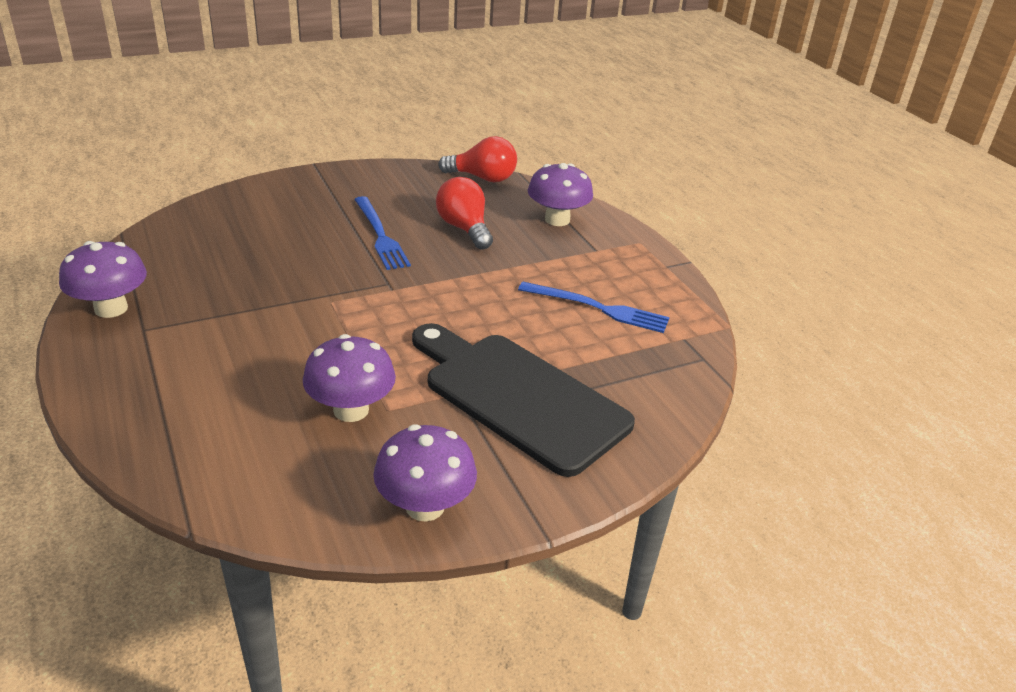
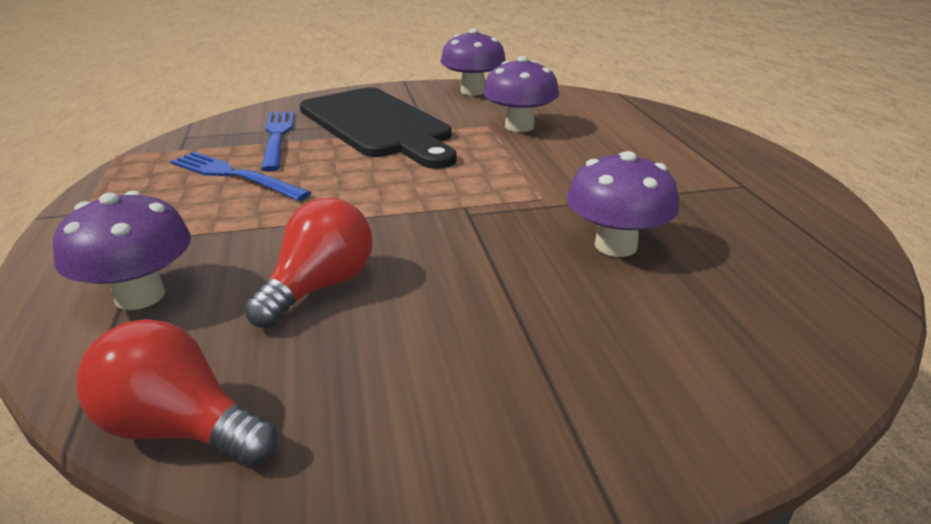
camera: 165 degrees left, 5 degrees down
(111, 308) = (802, 205): purple mushroom -> purple mushroom (615, 246)
(380, 235) = (468, 283): blue fork -> blue fork (277, 137)
(464, 228) = (319, 287): red light bulb -> red light bulb turned 135 degrees counterclockwise

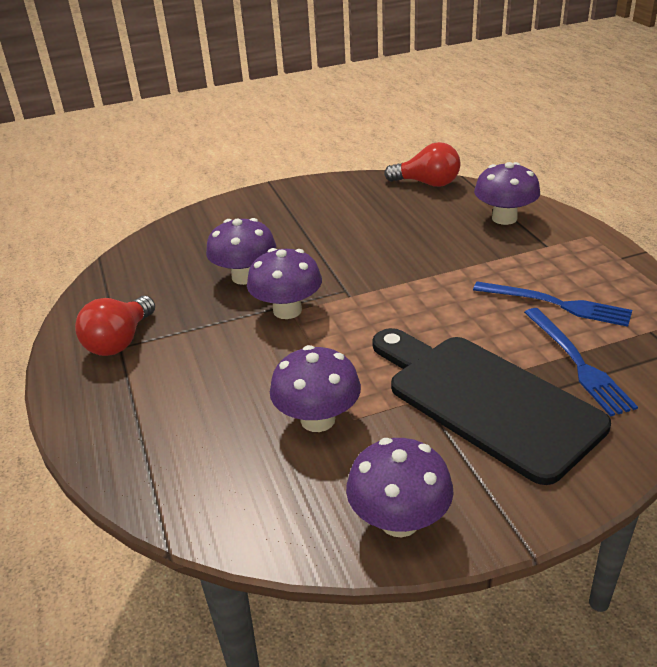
camera: 175 degrees right, 5 degrees up
(319, 287) = (414, 233): red light bulb -> red light bulb (120, 341)
(548, 199) = (287, 310): none -> purple mushroom

